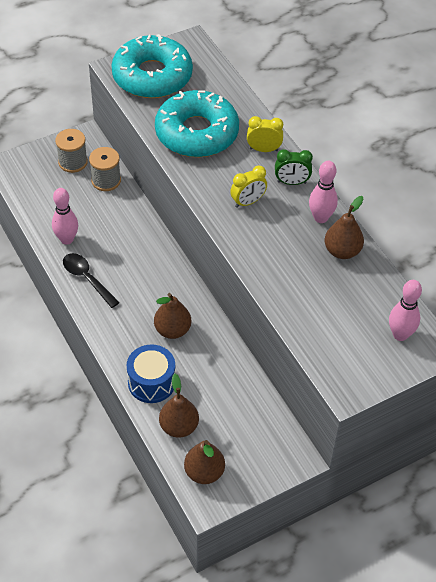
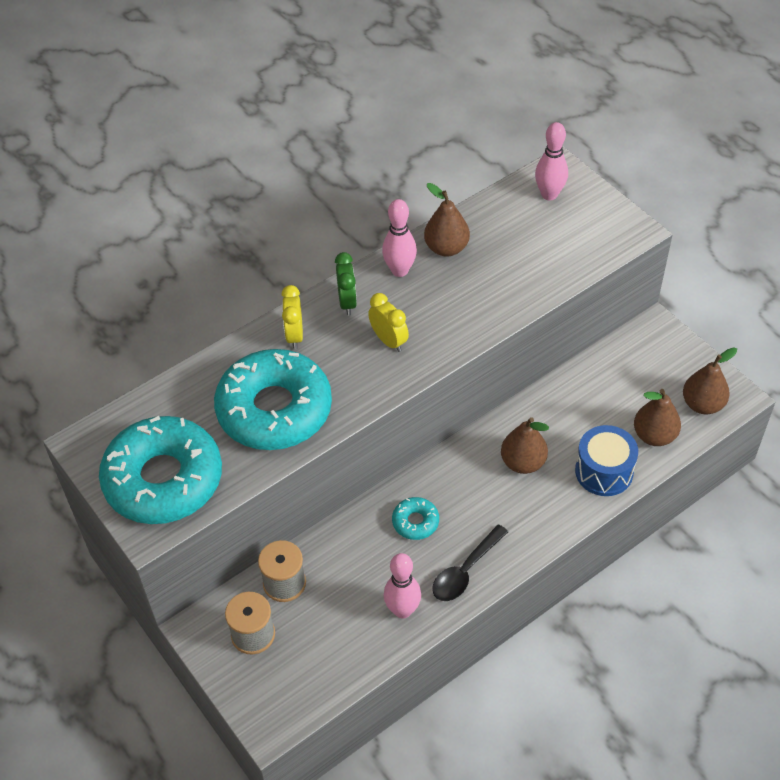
camera: 95 degrees left, 0 degrees up
(135, 256) = (415, 522): none -> turquoise donut

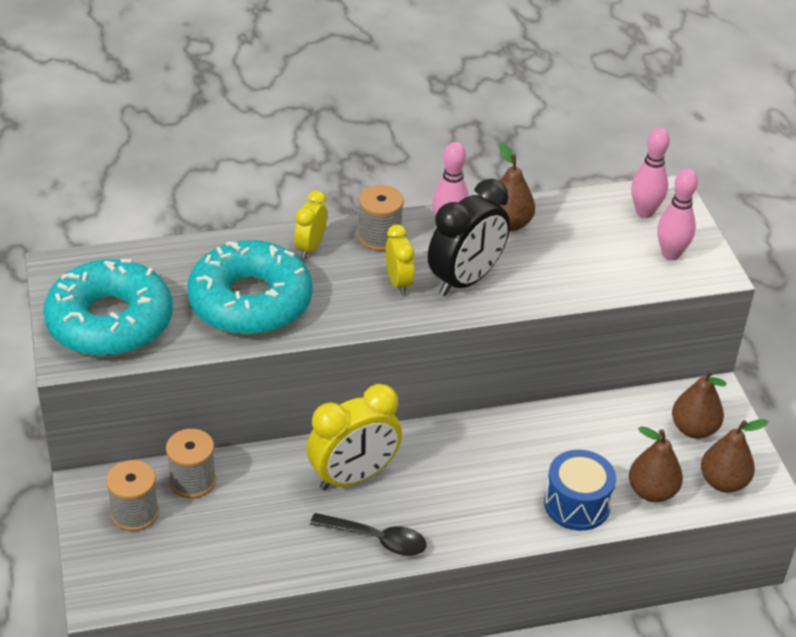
camera: 20 degrees right, 10 degrees down
(347, 302) = (379, 237): green clock -> grey spool
(402, 610) = (292, 549): pink bowling pin -> pink bowling pin (671, 254)
(415, 522) = (353, 477): turquoise donut -> yellow clock
(442, 316) = (465, 280): none -> black clock
(465, 571) = (376, 539): black spoon -> black spoon turned 135 degrees counterclockwise
(523, 462) = (496, 465): brown pear -> brown pear (694, 429)

